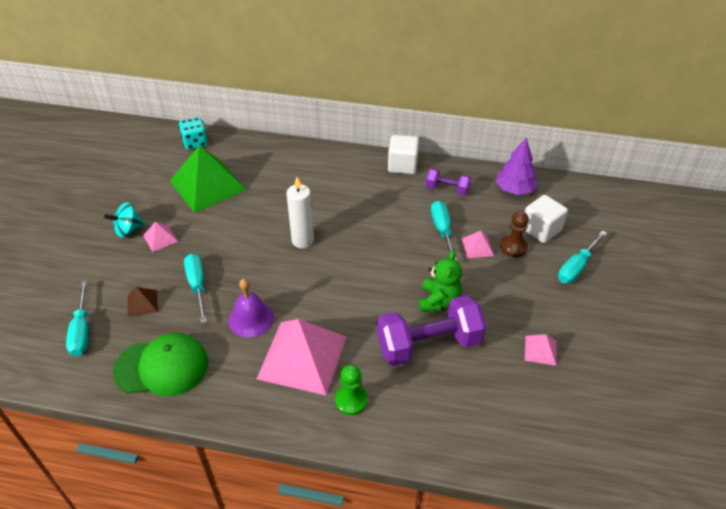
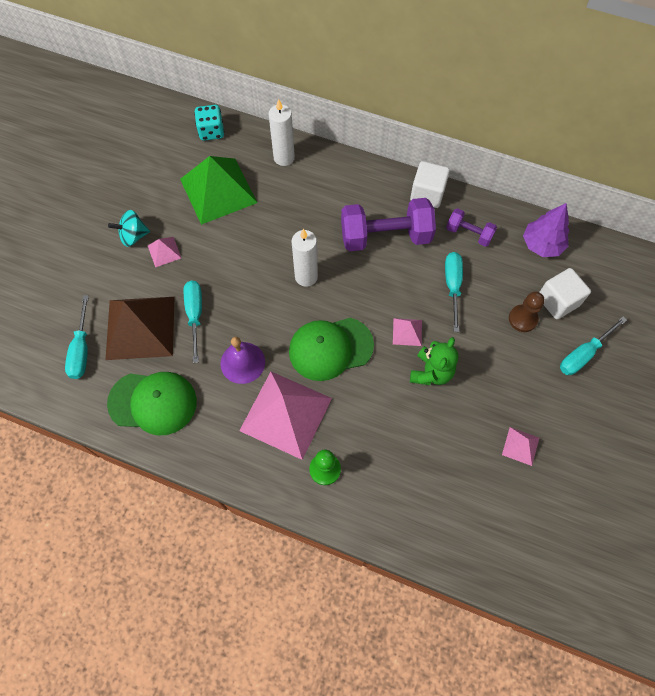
camera: 10 degrees right, 20 degrees up
(142, 303) = (140, 327): brown pyramid -> brown pyramid, size x2.30
(266, 154) = (284, 158): none -> white candle
(337, 295) = (330, 348): none -> green cap
(428, 344) = (411, 421): purple dumbbell -> purple dumbbell (385, 236)
(477, 247) = (485, 313): pink pyramid -> pink pyramid (407, 332)

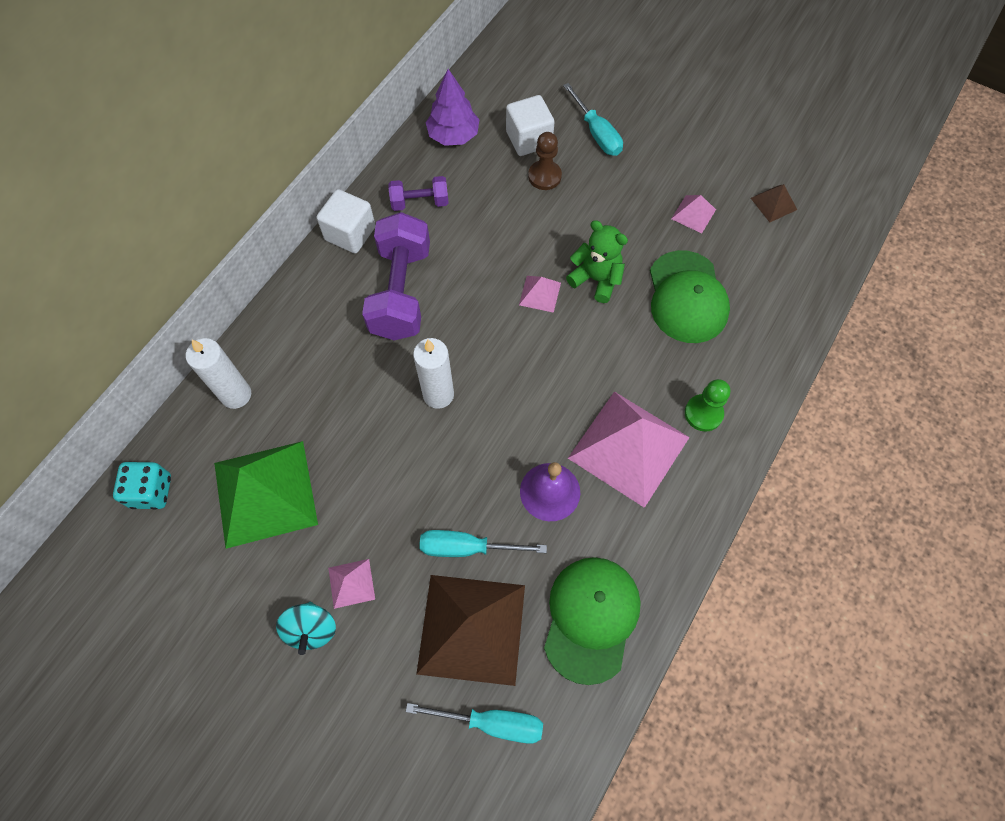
camera: 80 degrees left, 0 degrees up
(330, 348) = (547, 382): green cap -> green cap (687, 297)
(452, 286) = (488, 234): turquoise screwdriver -> none
(469, 233) = (420, 202): purple dumbbell -> purple dumbbell turned 45 degrees clockwise
(554, 519) = (773, 203): none -> brown pyramid

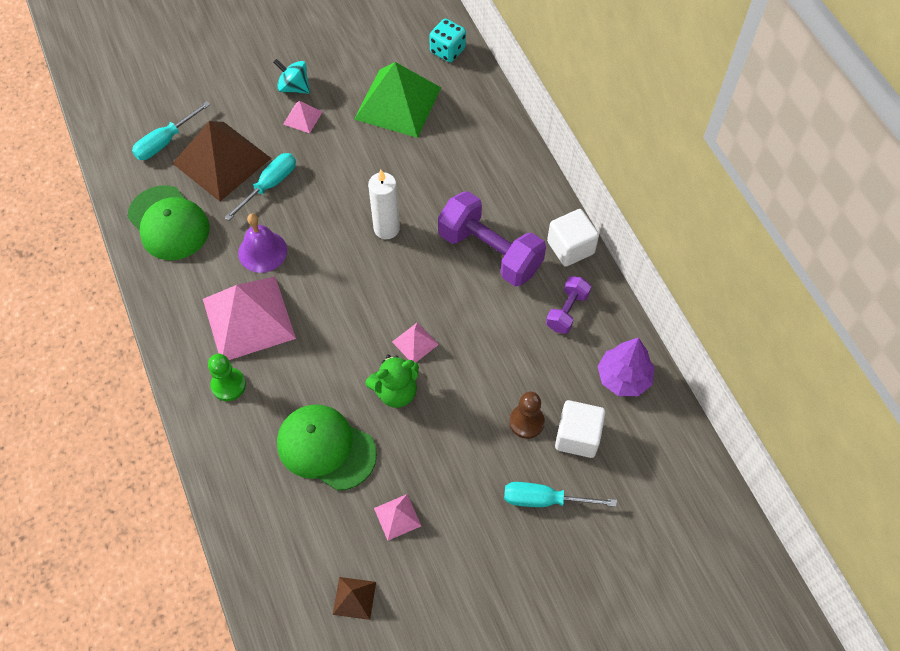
camera: 125 degrees right, 5 degrees down
(236, 395) = (482, 118): white candle -> none

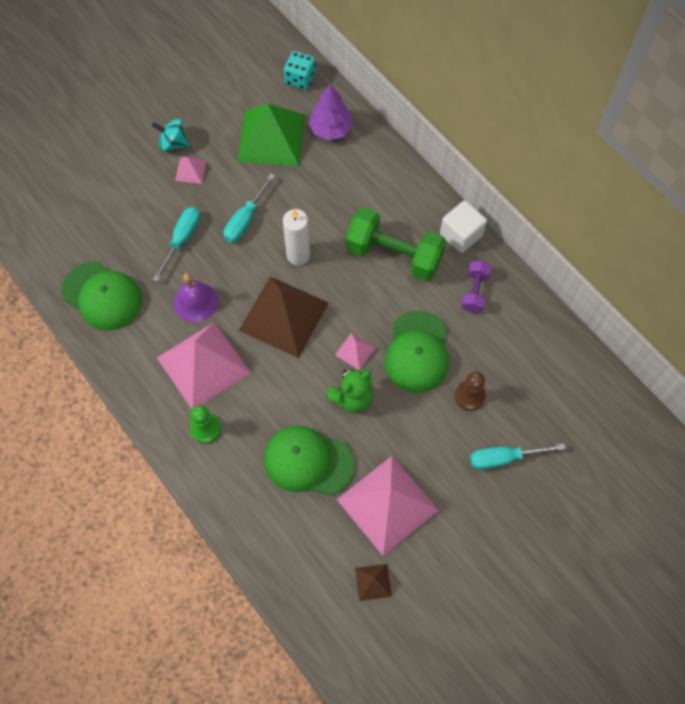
camera: 15 degrees left, 5 degrees up
(165, 142) = (73, 221): turquoise screwdriver -> turquoise screwdriver (245, 220)
(222, 160) = (131, 227): brown pyramid -> brown pyramid (284, 316)
(397, 517) = (387, 504): pink pyramid -> pink pyramid, size x2.30
(483, 360) = (417, 352): none -> green cap
(490, 252) = (394, 255): purple dumbbell -> green dumbbell
(577, 436) = (515, 398): white cube -> none
(623, 378) = (538, 338): purple tree -> purple tree (331, 129)

